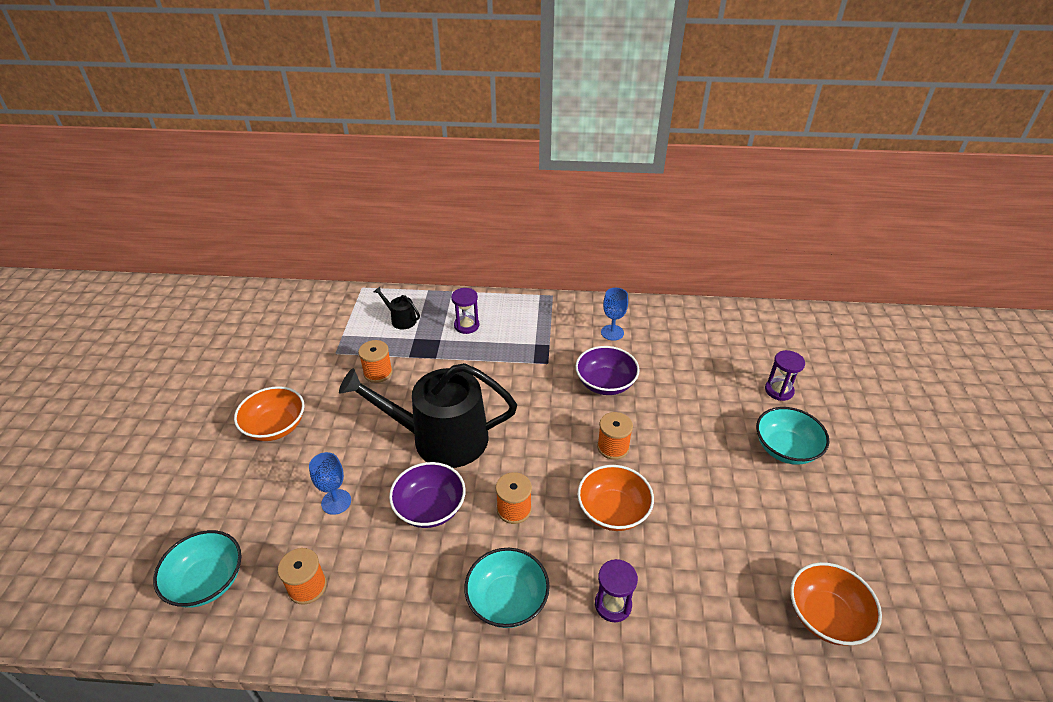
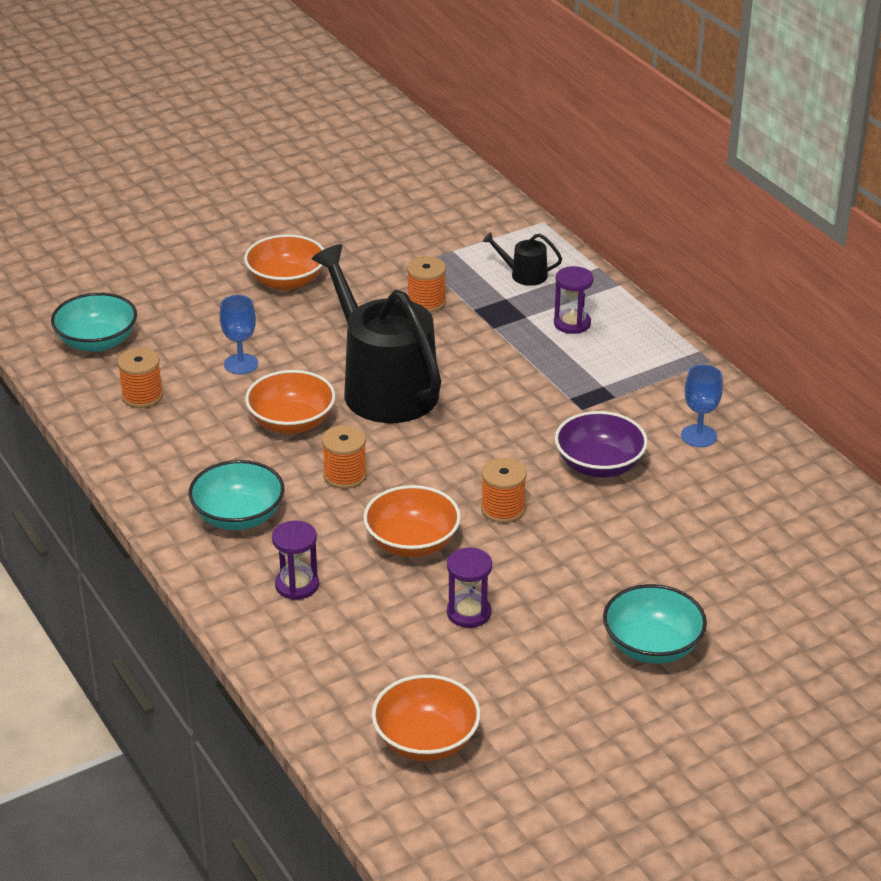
camera: 55 degrees right, 5 degrees down
(401, 320) = (524, 275): black watering can -> black watering can turned 75 degrees counterclockwise
(430, 508) = (291, 422): purple bowl -> orange bowl
(779, 390) = (757, 612): purple hourglass -> purple hourglass (469, 613)

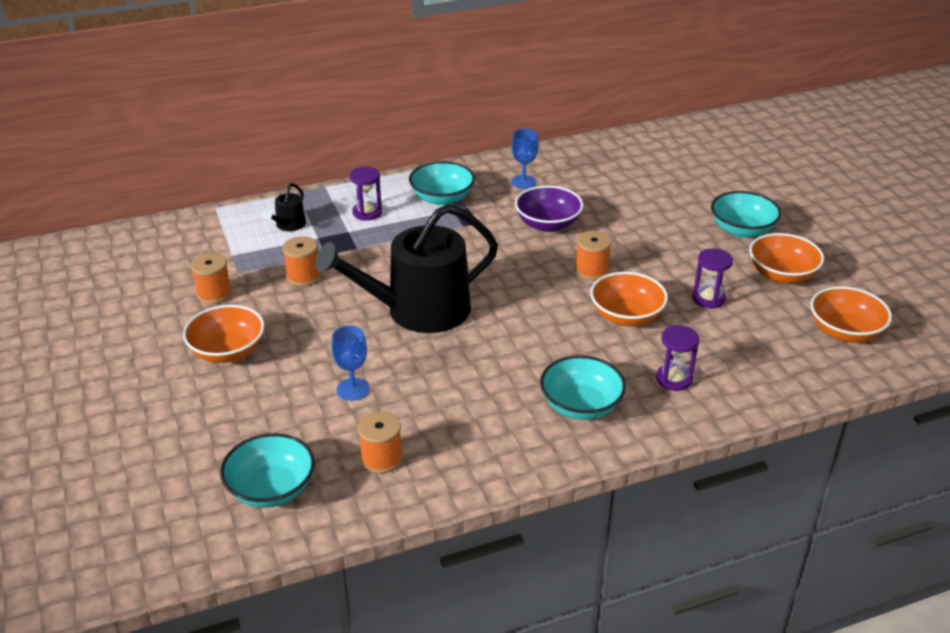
camera: 80 degrees left, 0 degrees up
(291, 422) = (453, 365): orange bowl -> orange bowl (781, 275)
(345, 475) = (535, 342): orange spool -> orange spool (214, 293)
(628, 374) = (442, 198): none -> turquoise bowl

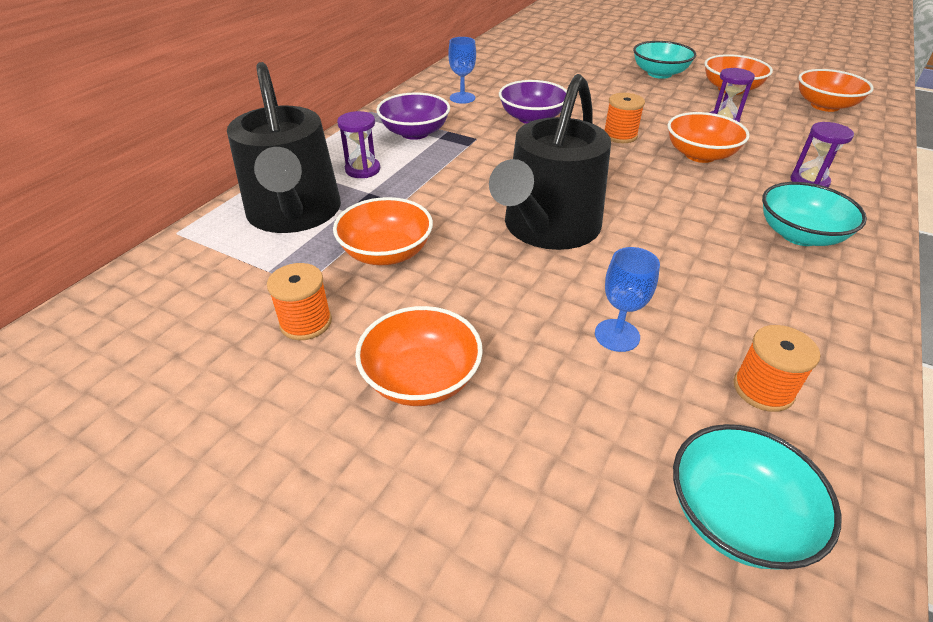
camera: 40 degrees left, 5 degrees up
(288, 225) = (295, 213): black watering can -> black watering can, size x2.46
(303, 276) = (386, 253): orange spool -> orange bowl
(442, 198) = (415, 133): turquoise bowl -> purple bowl

